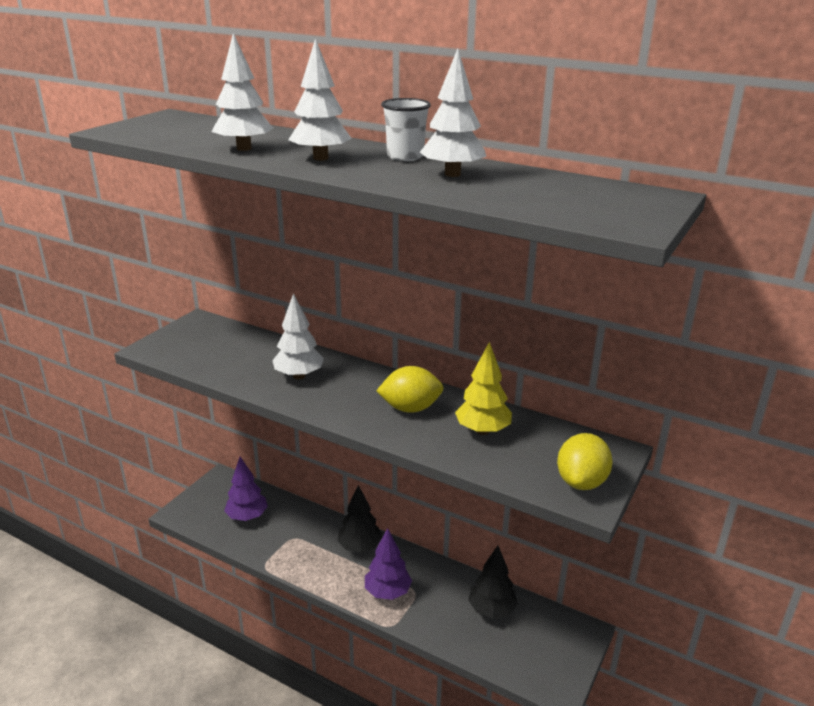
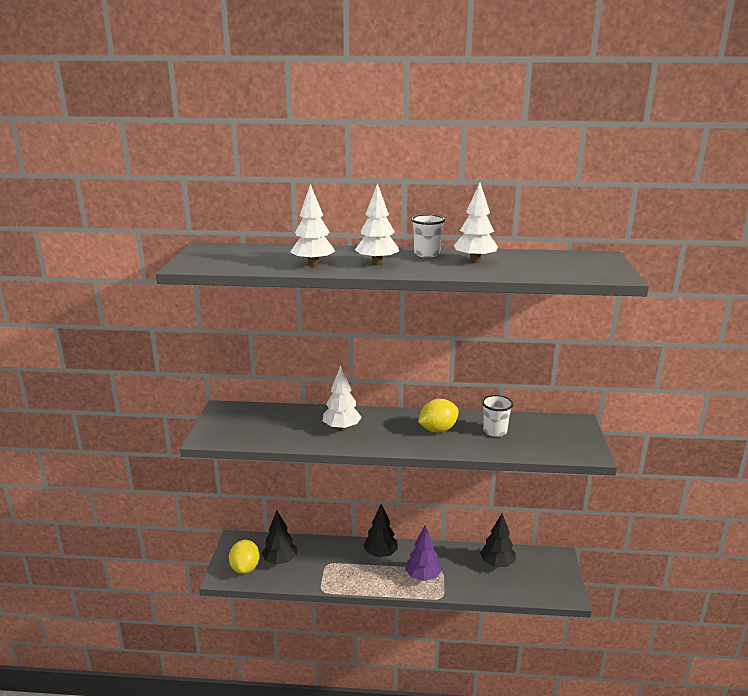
camera: 25 degrees left, 5 degrees down
(247, 516) = (280, 561): purple tree -> black tree
(482, 431) = (495, 431): yellow tree -> white cup
(581, 482) = (577, 445): yellow lemon -> yellow lemon (245, 568)

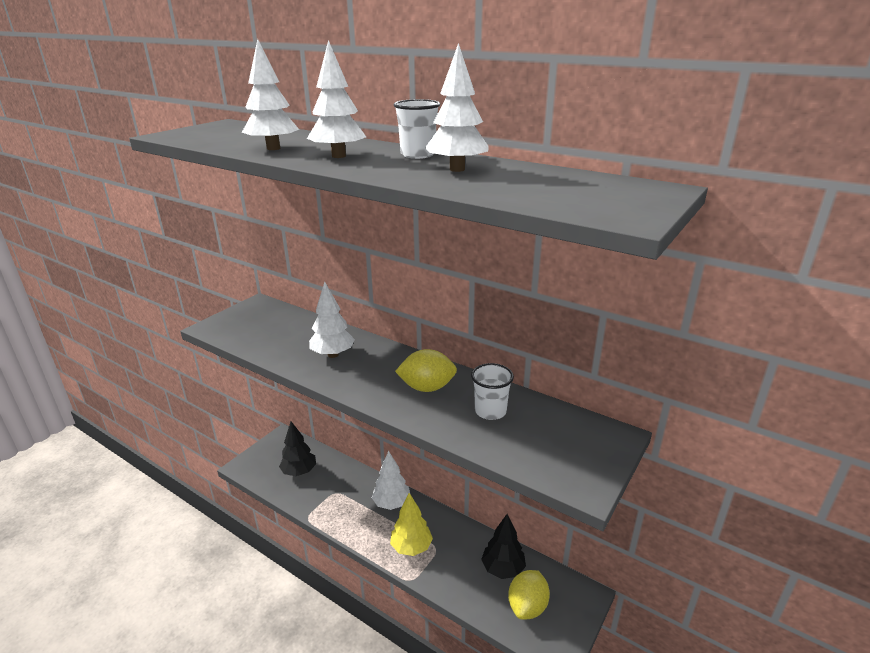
camera: 30 degrees right, 5 degrees up
(245, 568) = (266, 466): yellow lemon -> yellow lemon (527, 606)
(380, 554) = (392, 503): black tree -> white tree
(423, 576) = (411, 547): purple tree -> yellow tree

